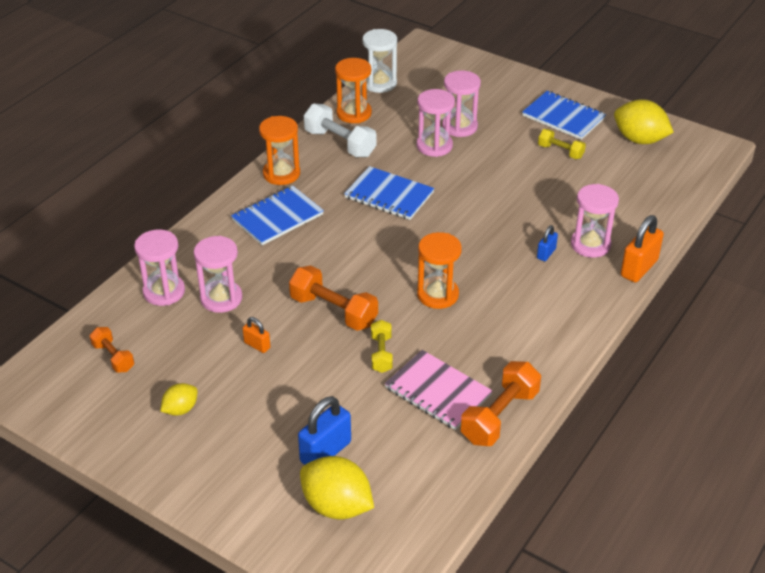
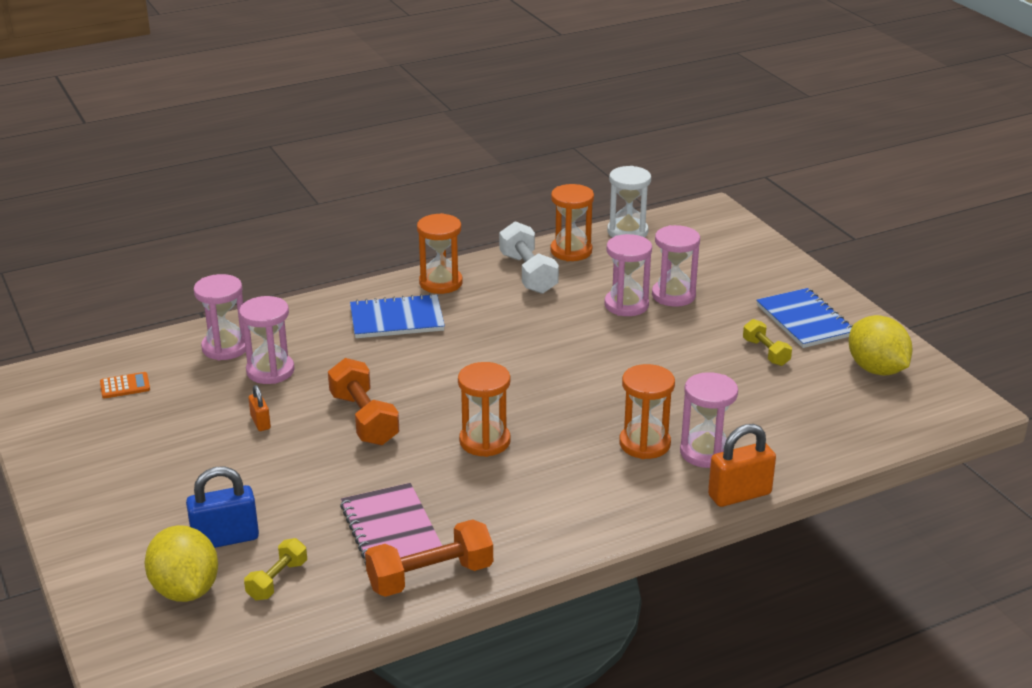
camera: 30 degrees right, 10 degrees down
(113, 357) = (125, 386): orange dumbbell -> orange calculator
(180, 409) = (136, 450): yellow lemon -> none
(381, 354) = (370, 474): yellow dumbbell -> yellow dumbbell (277, 580)
(389, 195) = (530, 335): blue notebook -> none
(546, 253) = (644, 444): blue padlock -> orange hourglass

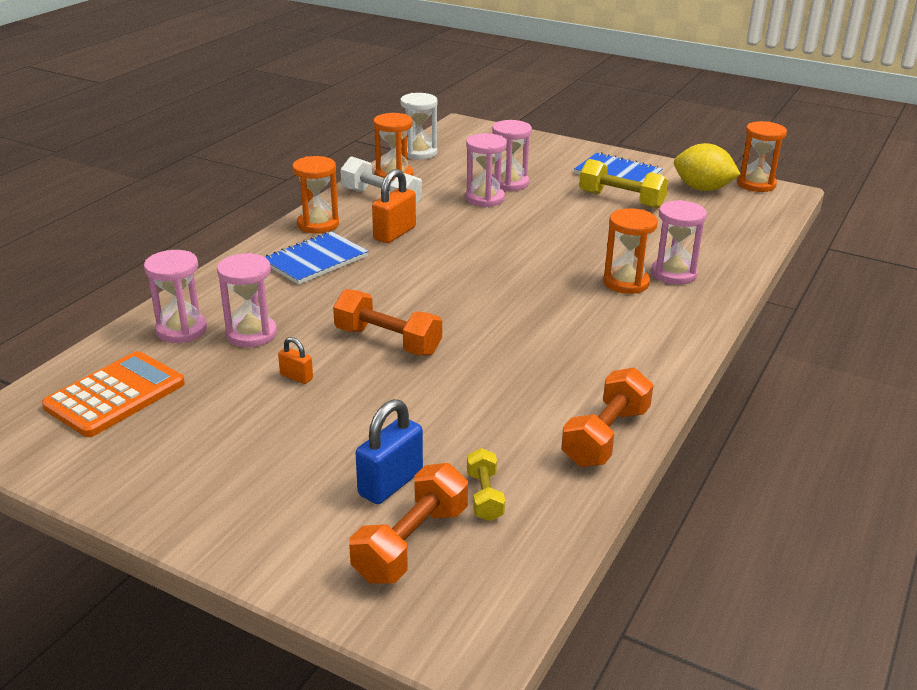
camera: 35 degrees left, 0 degrees up
(125, 386) = (115, 395): orange calculator -> orange calculator, size x2.21
(185, 590) = (411, 543): yellow lemon -> orange dumbbell
(391, 529) = (525, 414): pink notebook -> none
(485, 441) = (509, 322): orange hourglass -> orange hourglass (756, 184)
(739, 495) = (733, 292): orange padlock -> orange padlock (394, 233)
(765, 352) = (621, 200): yellow dumbbell -> yellow dumbbell, size x1.69

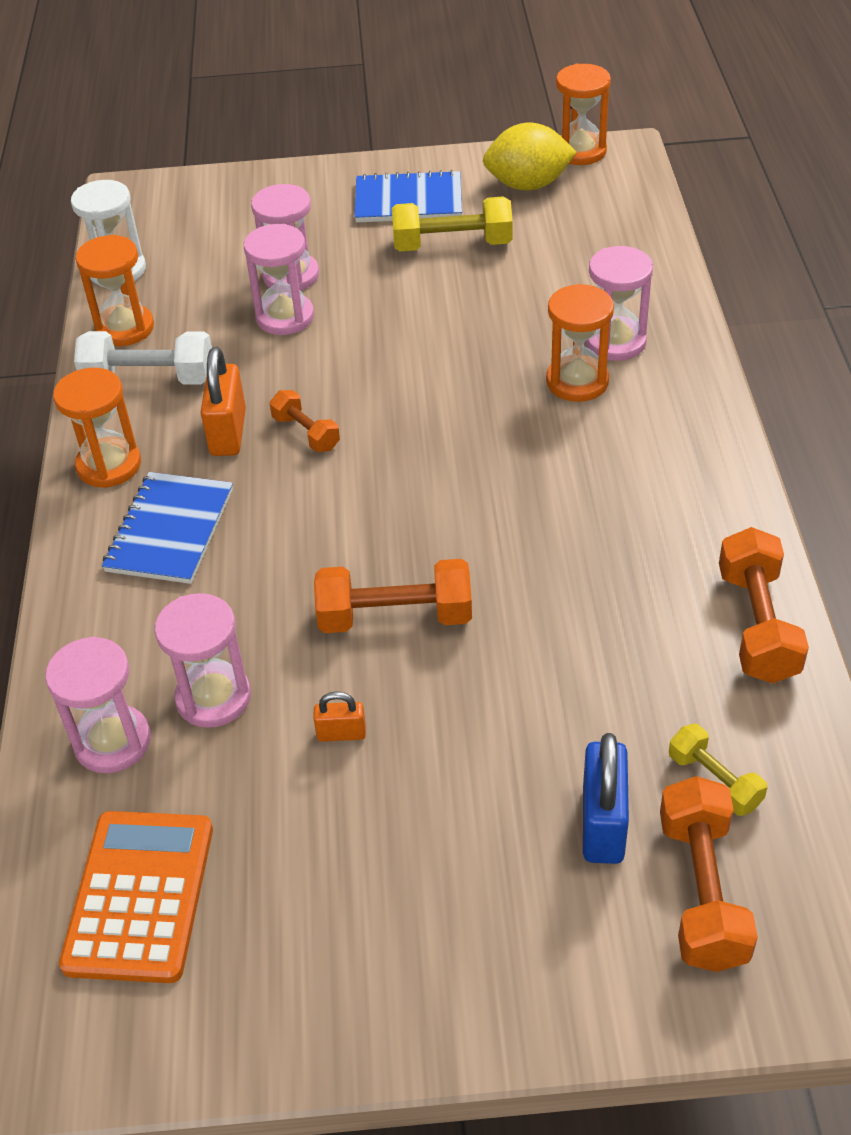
camera: 30 degrees left, 15 degrees up
(436, 248) = (306, 433): none -> orange dumbbell

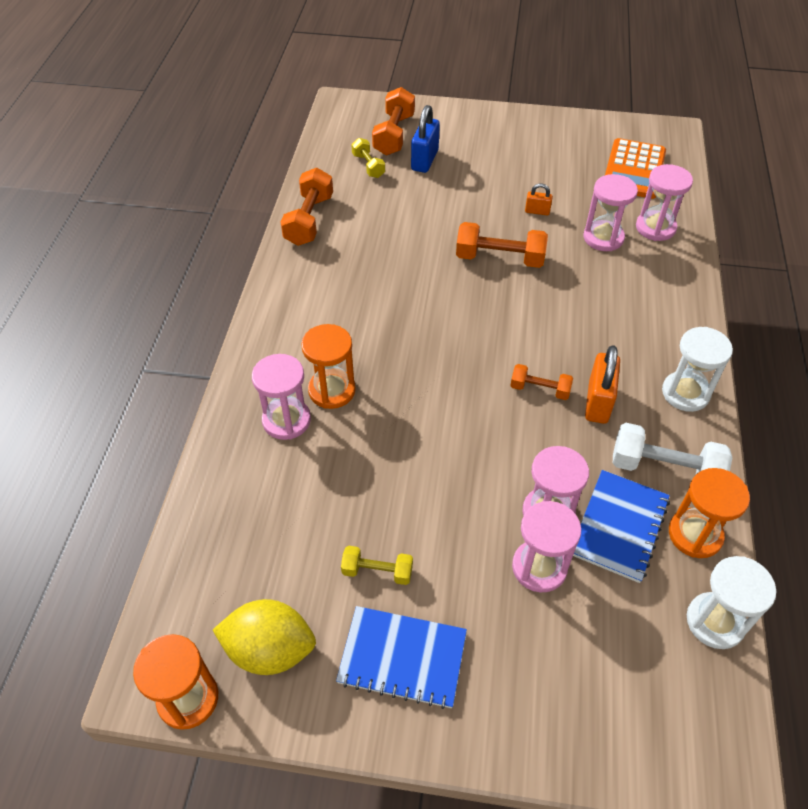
camera: 170 degrees left, 5 degrees up
(109, 465) = (685, 393): orange hourglass -> white hourglass
(170, 530) = (635, 335): blue notebook -> blue notebook (619, 526)
(306, 433) = (539, 389): orange dumbbell -> orange dumbbell turned 45 degrees counterclockwise
(452, 245) = (377, 571): yellow dumbbell -> yellow dumbbell, size x0.59

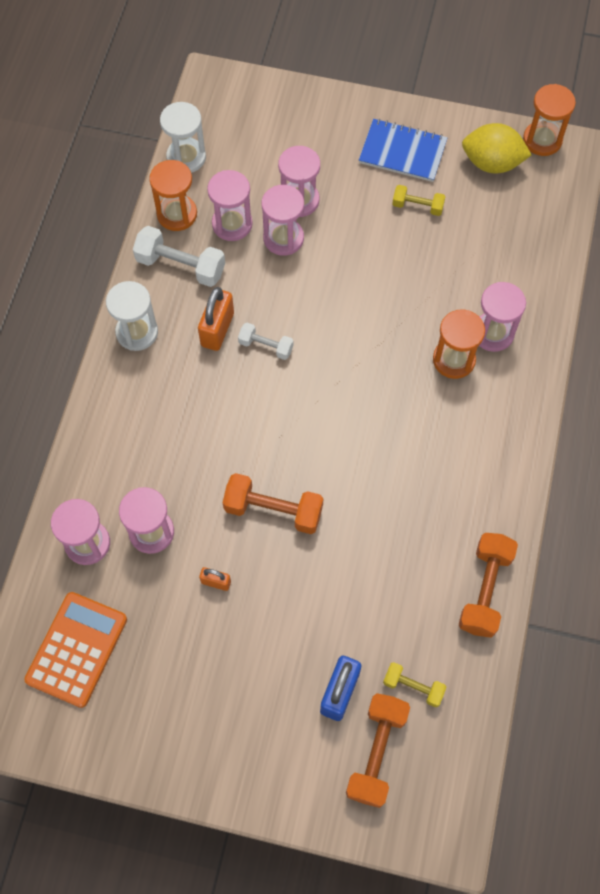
camera: 175 degrees left, 15 degrees up
(368, 166) = (413, 687): yellow dumbbell -> yellow dumbbell turned 45 degrees counterclockwise
(539, 389) = (266, 346): orange dumbbell -> white dumbbell
(619, 526) = (232, 224): blue notebook -> pink hourglass

